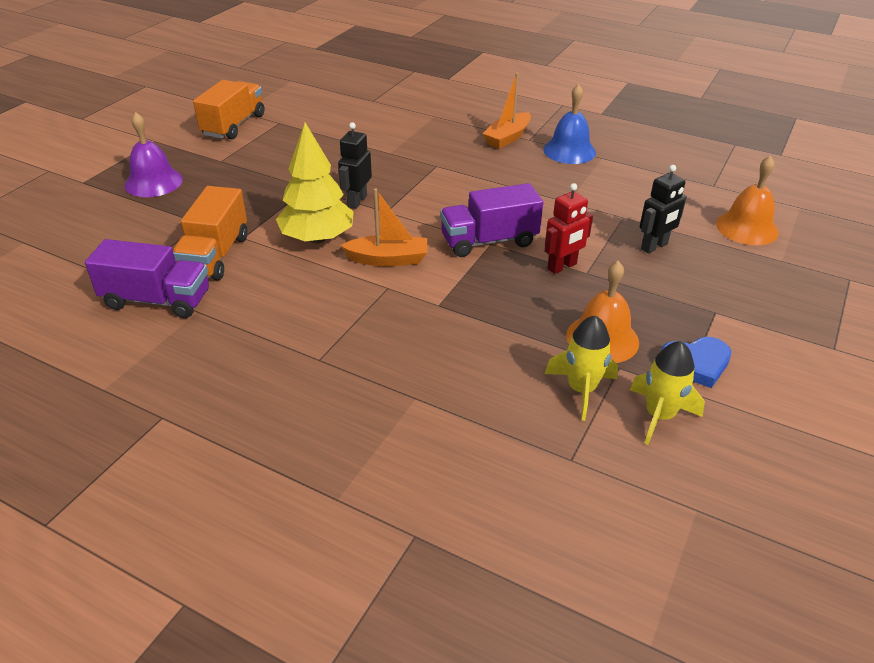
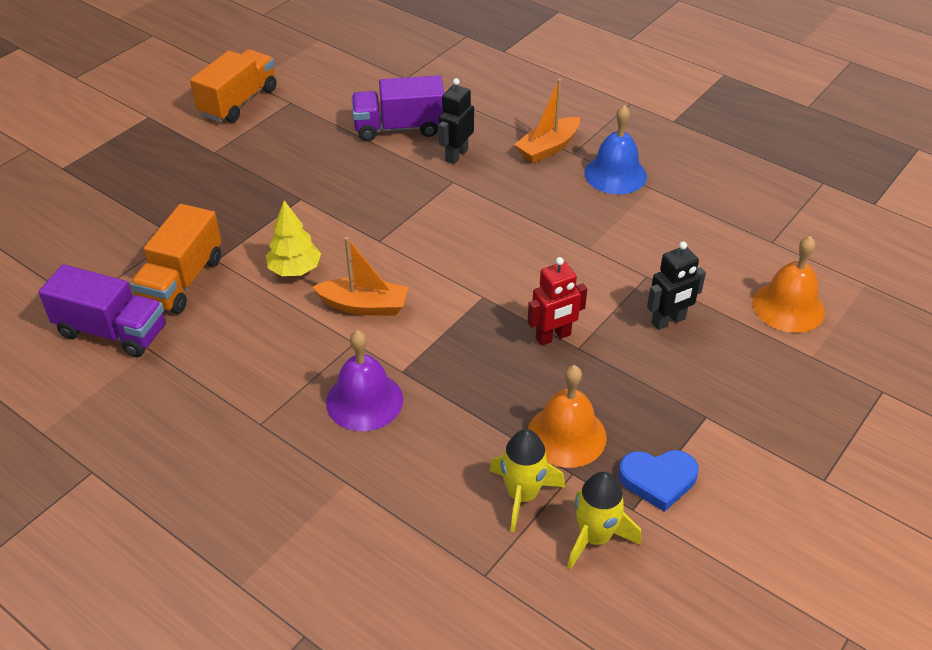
camera: 10 degrees right, 5 degrees up
(153, 182) = (136, 175): purple bell -> purple bell (364, 400)
(317, 238) = (295, 270): yellow tree -> yellow tree, size x0.65
(357, 201) = (350, 223): black robot -> black robot (456, 155)
(489, 241) = (482, 293): purple truck -> purple truck (399, 128)

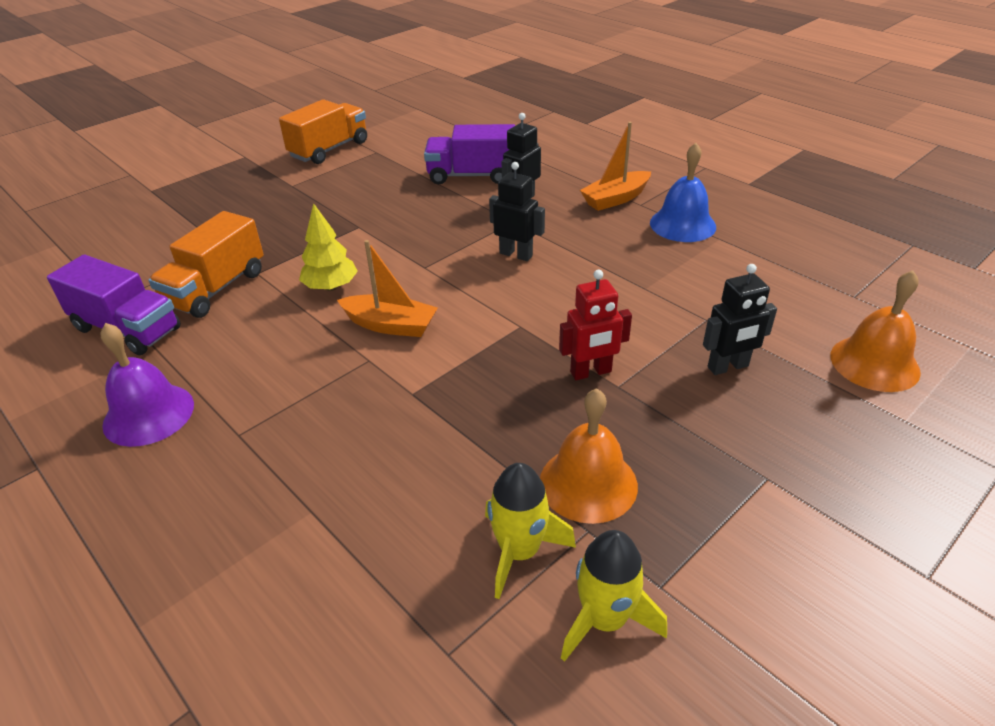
camera: 10 degrees right, 5 degrees down
(364, 400) = (361, 421): purple bell -> purple bell (148, 414)
(463, 220) = (516, 254): none -> black robot
(658, 480) = (698, 552): blue heart -> none

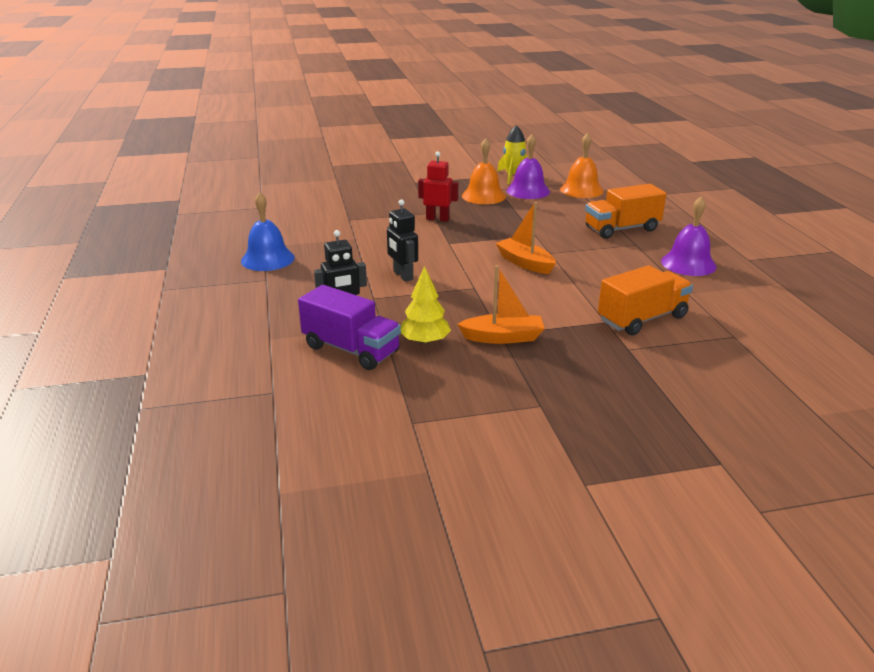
camera: 150 degrees left, 10 degrees down
(127, 329) = (713, 311): purple truck -> none
(329, 149) = (465, 450): orange truck -> orange truck (621, 229)
(331, 287) = (551, 294): yellow tree -> yellow tree (425, 341)
(520, 551) = (528, 191): yellow rocket -> purple bell
(615, 199) = (274, 288): orange boat -> orange boat (503, 337)
(728, 367) = (372, 205): black robot -> none
(874, 363) = (310, 190): orange bell -> orange bell (581, 190)

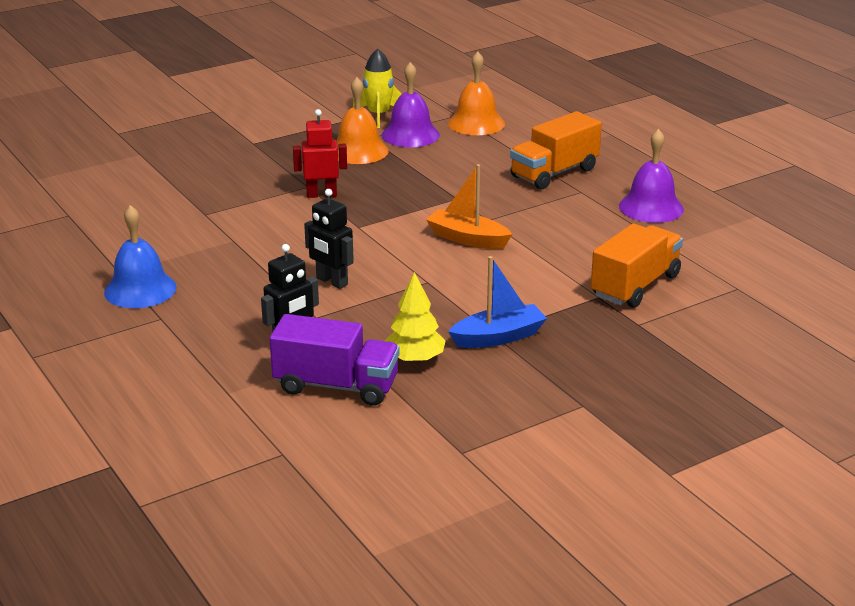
camera: 20 degrees left, 0 degrees up
(503, 337) = (498, 337): orange boat -> blue boat

